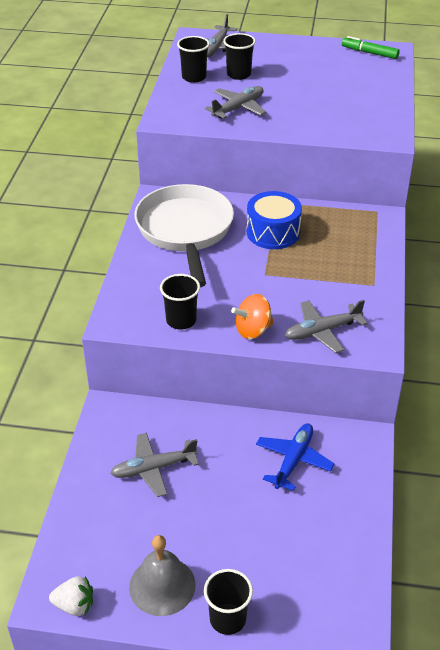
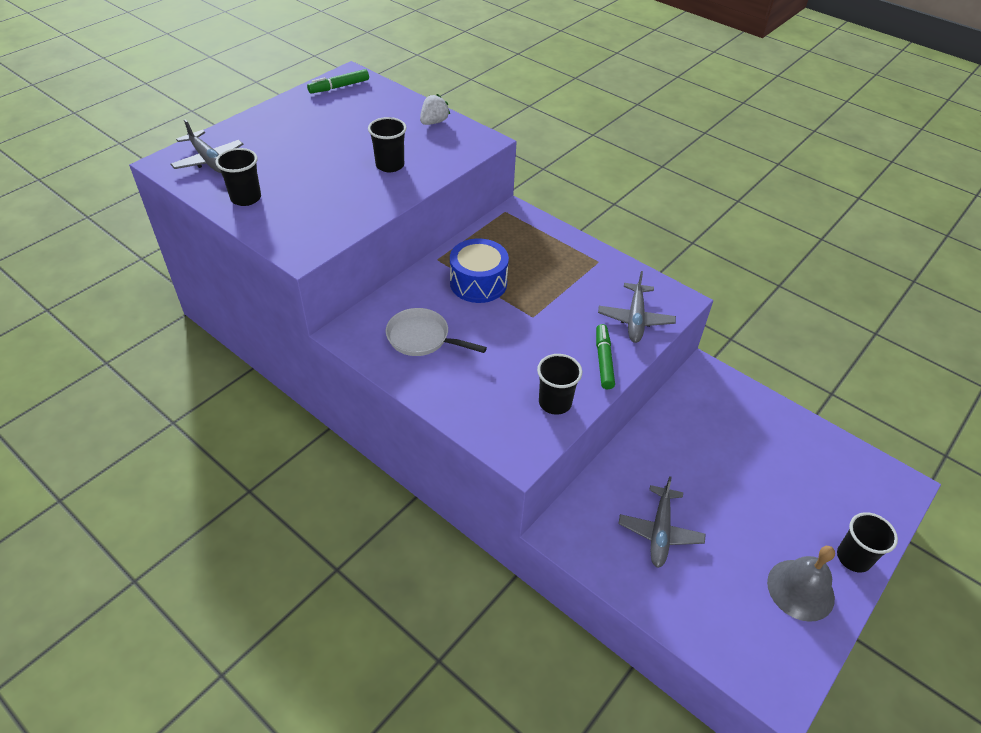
camera: 60 degrees left, 5 degrees up
(74, 605) = (796, 673): white strawberry -> white strawberry (434, 122)
(185, 231) = (422, 338): white pan -> white pan, size x0.55
(238, 74) = (278, 169): black cup -> black cup (390, 165)
(238, 108) = (339, 197): grey plane -> none
(253, 330) = (603, 360): orange spinning top -> green marker
(293, 460) = (704, 428): blue plane -> none

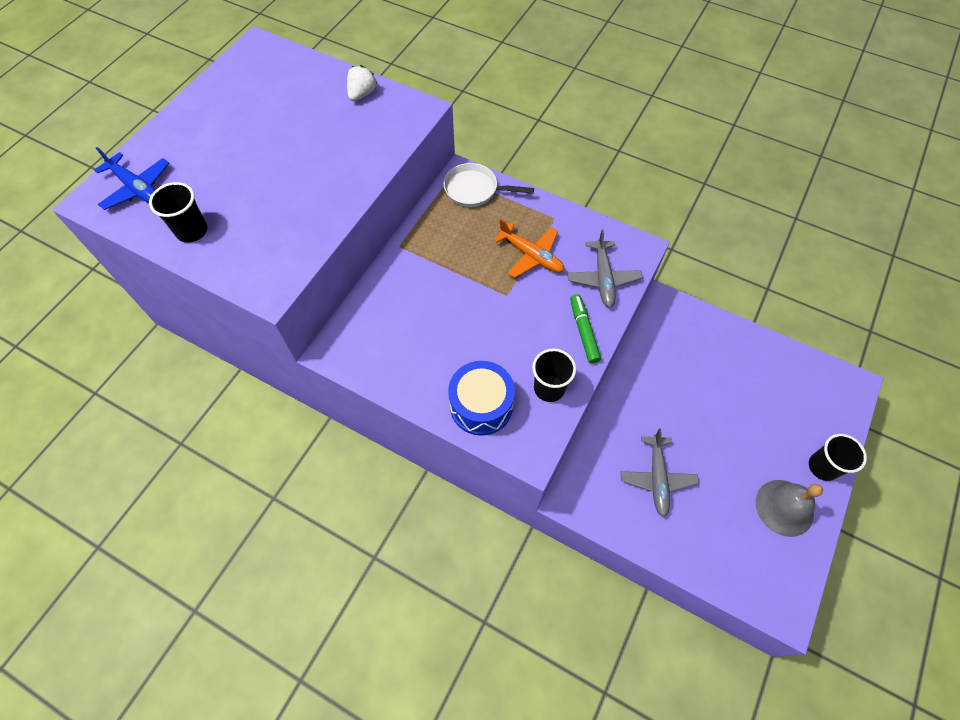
camera: 10 degrees left, 15 degrees up
(208, 160) = (137, 188): grey plane -> blue plane
(339, 87) = (250, 64): green marker -> none
(390, 165) = (331, 159): black cup -> none
(422, 338) = (407, 341): white pan -> white pan (474, 190)
(478, 283) = (446, 266): blue drum -> blue drum (481, 405)
(566, 288) = (531, 255): none -> orange plane

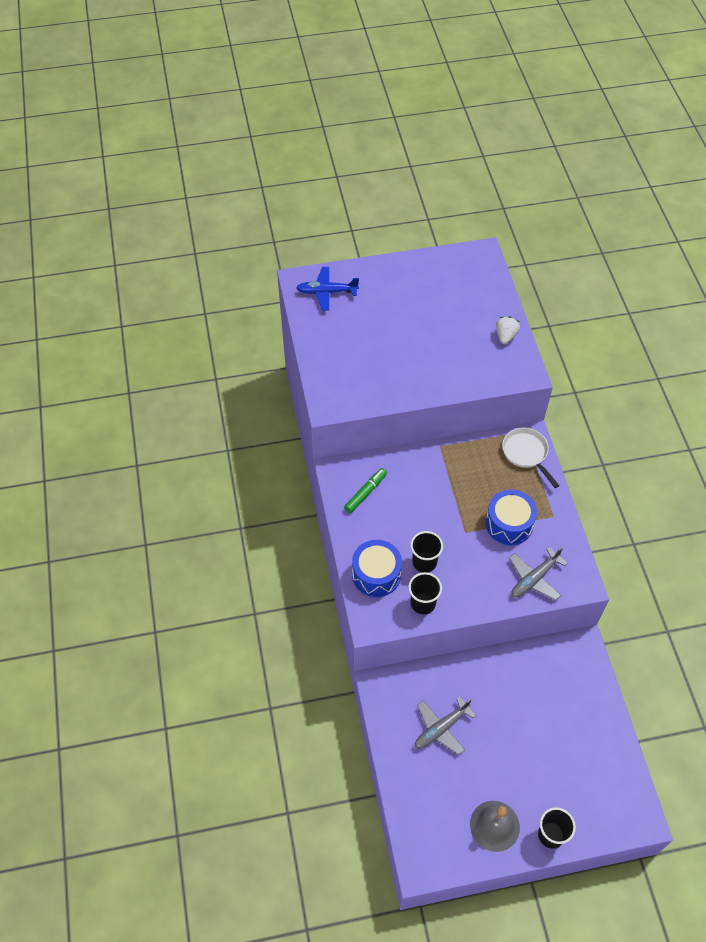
camera: 50 degrees right, 5 degrees down
(137, 188) = (327, 292): blue plane -> blue plane turned 90 degrees clockwise
(192, 231) = (327, 340): black cup -> black cup (424, 562)
(362, 94) = (505, 336): white strawberry -> white strawberry turned 60 degrees counterclockwise
(531, 255) = (509, 524): orange plane -> blue drum
(583, 331) = (482, 595): green marker -> green marker (366, 493)

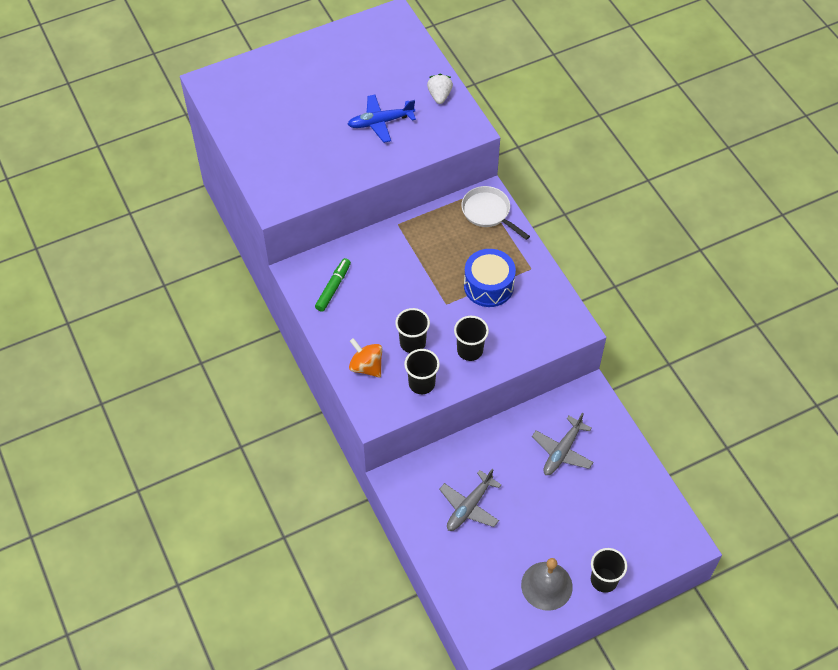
camera: 15 degrees left, 0 degrees up
(327, 292) = (240, 88): blue plane -> blue plane (380, 122)
(376, 574) = (366, 366): blue drum -> orange spinning top
(476, 582) = (470, 350): none -> black cup
(534, 578) = (528, 333): grey plane -> grey plane (562, 451)

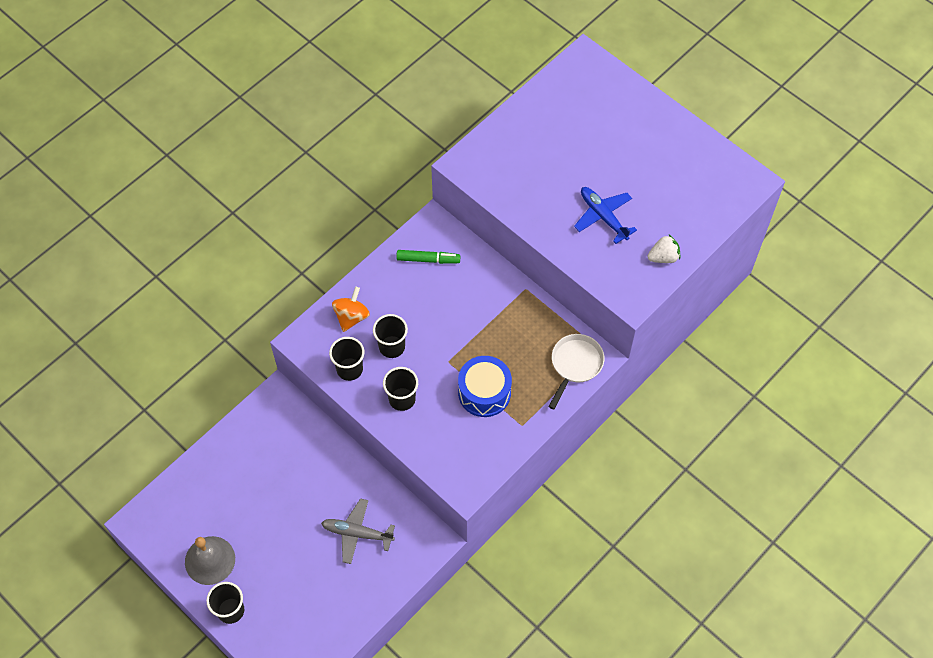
camera: 70 degrees right, 5 degrees up
(469, 506) = (270, 468): grey plane -> none

